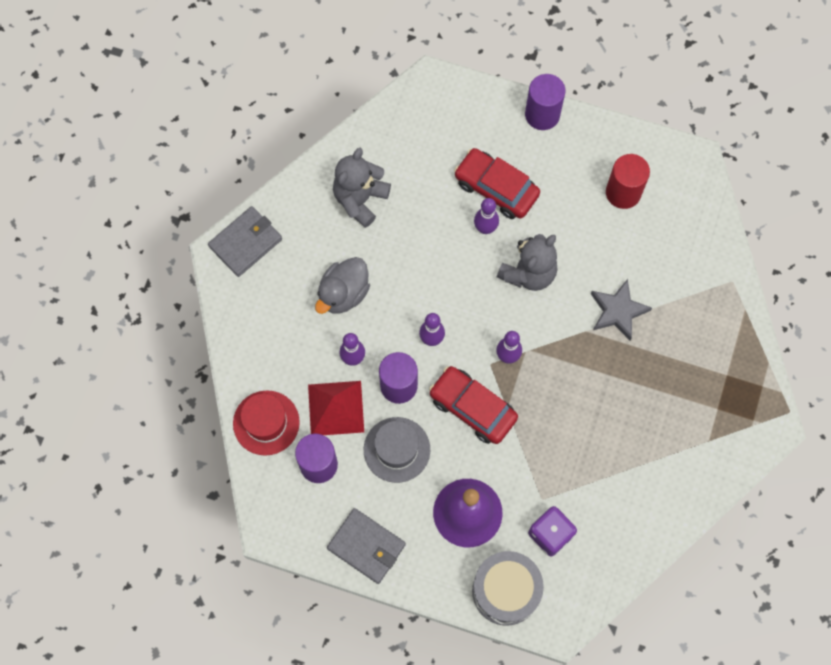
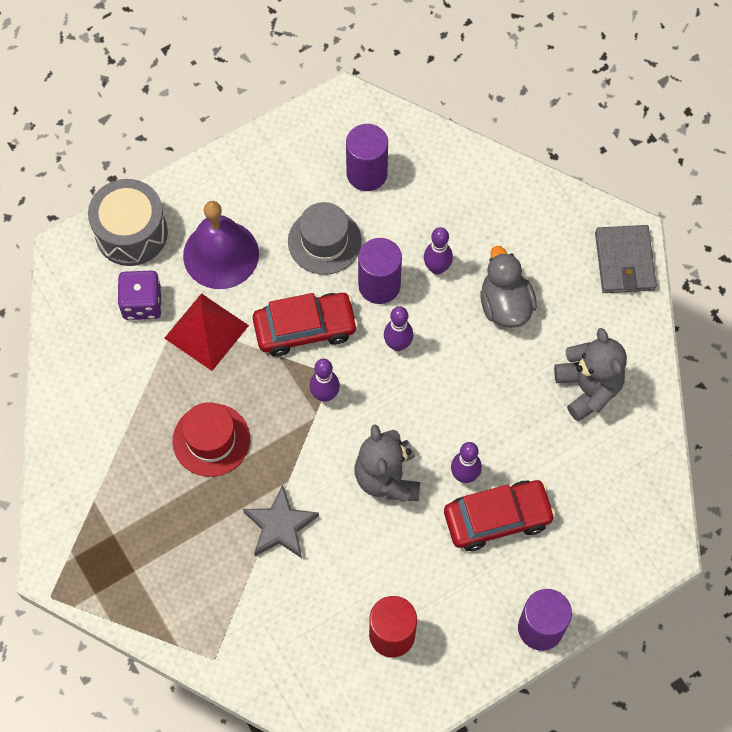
camera: 130 degrees right, 5 degrees down
(266, 423) = (439, 160): red hat -> red hat (211, 440)
(336, 408) = (404, 222): red pyramid -> red pyramid (206, 331)
(366, 546) = (265, 159): grey wallet -> none

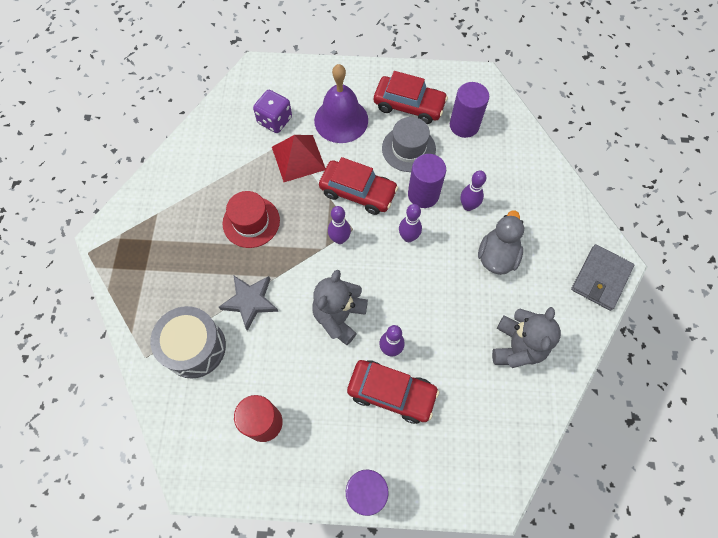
camera: 35 degrees right, 0 degrees up
(131, 233) = (300, 79): grey drum -> grey drum (195, 347)
(286, 187) = (409, 105): none -> red car

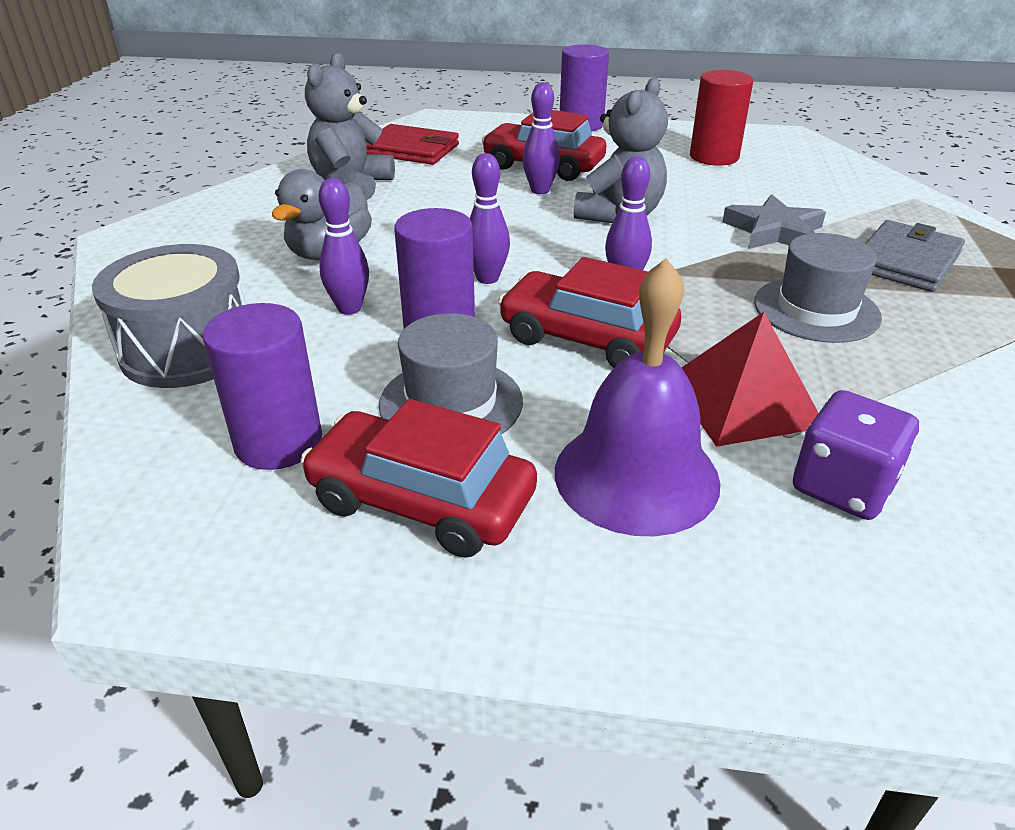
camera: 175 degrees left, 30 degrees down
(195, 347) = (842, 202): grey drum -> grey drum (188, 350)
(251, 222) = (816, 310): red hat -> grey hat
(495, 418) = (411, 149): none -> red wallet
(601, 278) = (169, 226): grey wallet -> grey wallet (906, 261)

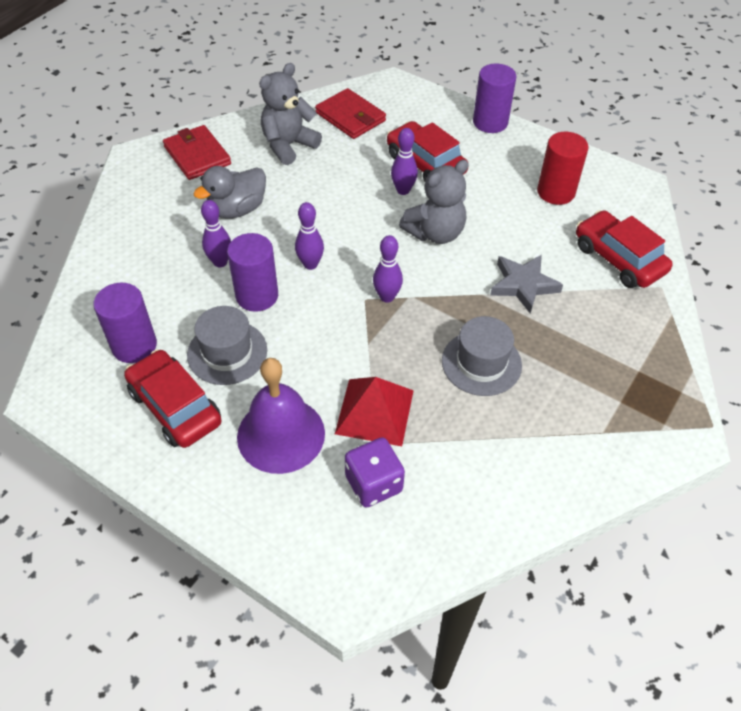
camera: 25 degrees right, 15 degrees up
(188, 350) = (125, 264): grey drum -> none
(224, 218) = (197, 155): none -> red wallet
(587, 338) = (329, 334): red car -> red car (618, 259)
(906, 261) = (584, 344): grey wallet -> none

